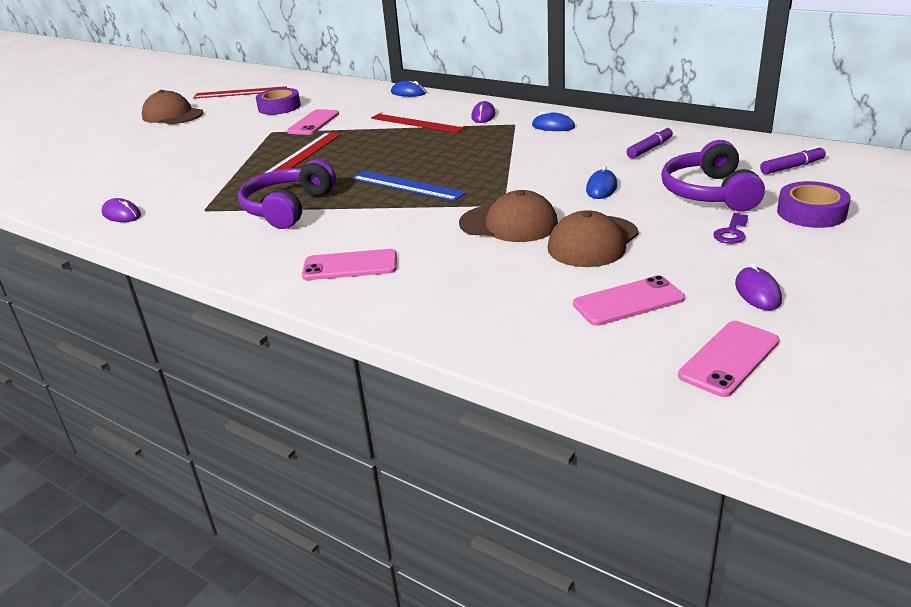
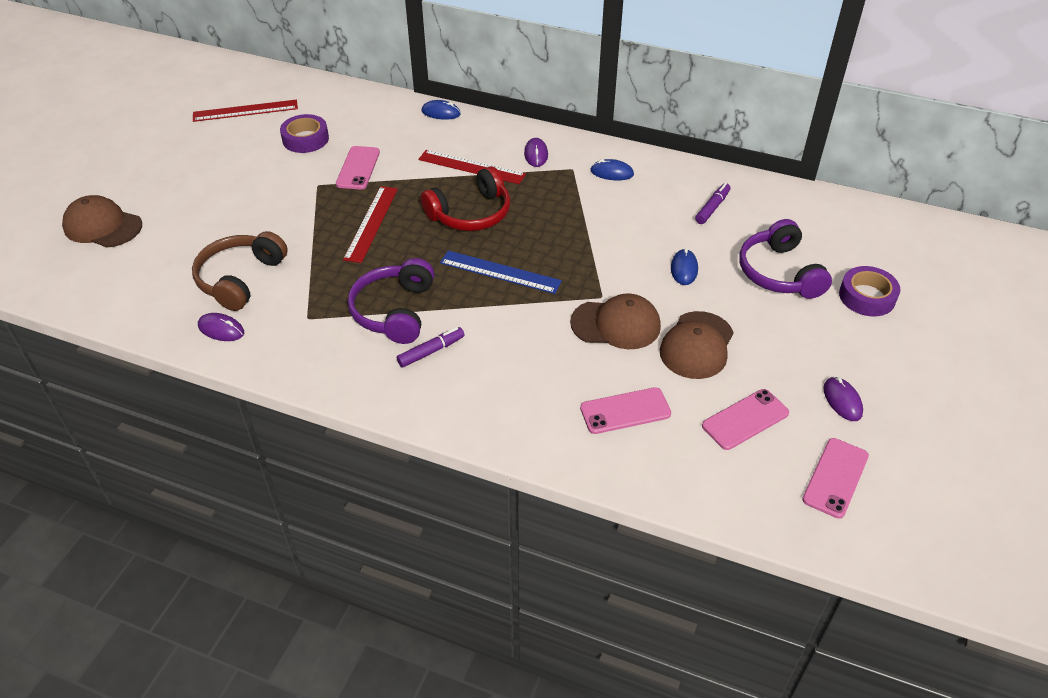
camera: 15 degrees left, 15 degrees up
(163, 184) = (240, 279): none -> brown headphones
(172, 115) = (185, 155): brown cap -> brown cap (102, 226)
(350, 266) = (491, 391): pink phone -> pink phone (625, 411)
(400, 149) = (471, 213): none -> red headphones
(731, 232) = (808, 326): purple key -> none
(792, 167) = (841, 233): purple marker -> purple marker (431, 351)

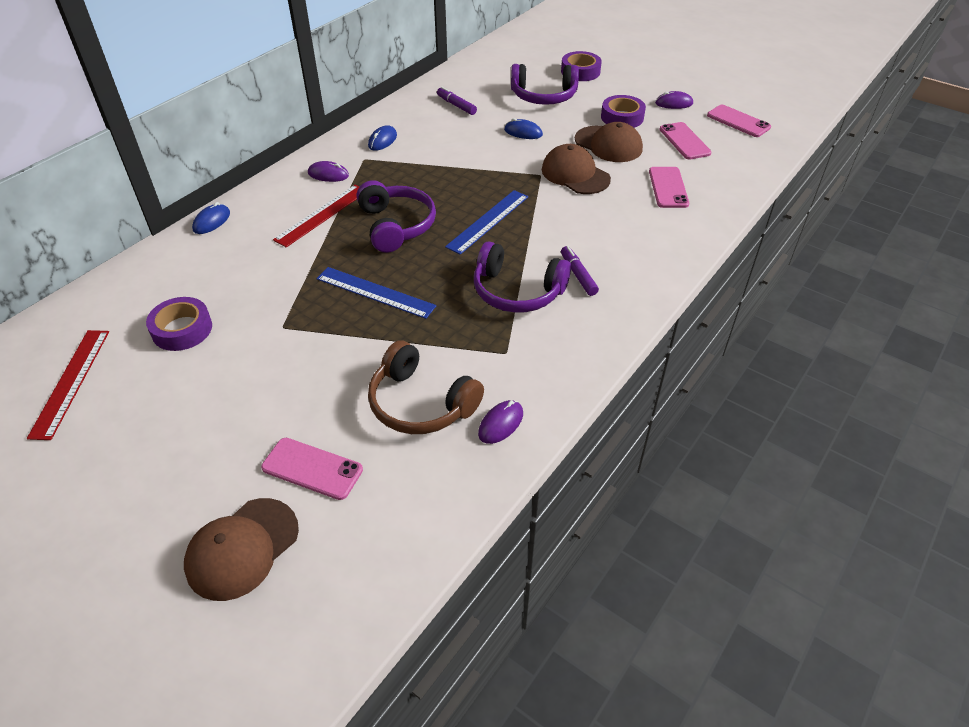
camera: 75 degrees left, 0 degrees up
(358, 168) = (271, 292): pink phone -> pink phone (312, 469)
(371, 223) = (375, 292): red ruler -> blue ruler
(471, 213) = (396, 226): red headphones -> purple headphones
(616, 324) = (575, 174): brown cap -> brown cap turned 60 degrees counterclockwise
(770, 351) = (622, 117): none -> purple tape

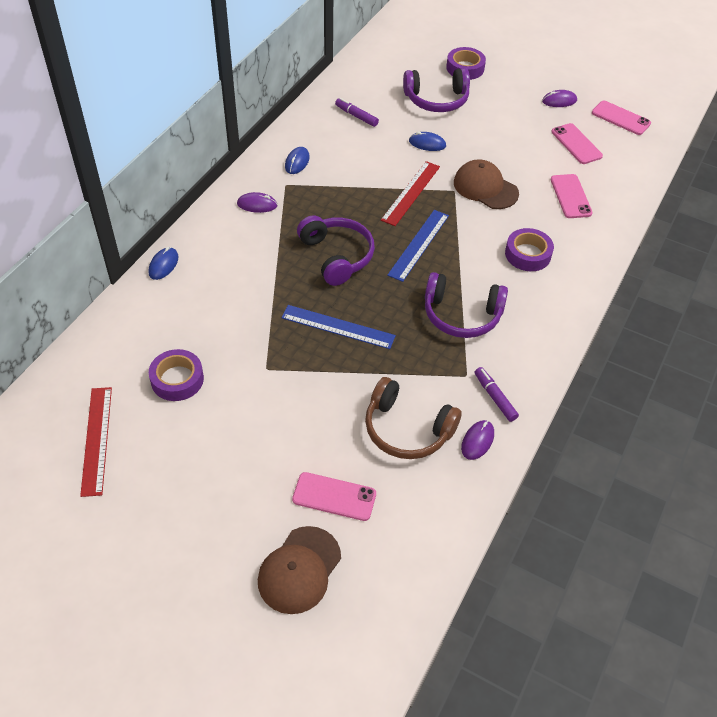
camera: 10 degrees left, 5 degrees up
(322, 215) = (265, 250): red ruler -> red ruler (411, 193)
(578, 275) = (510, 294): purple marker -> purple marker (495, 397)
(608, 144) = (508, 152): brown cap -> none
(622, 117) = (515, 120): purple tape -> purple tape (528, 254)

